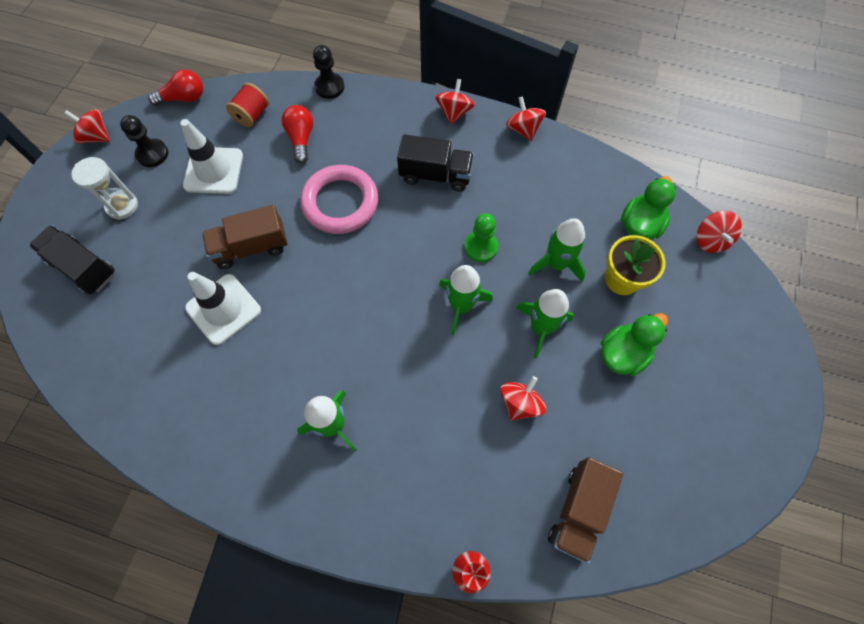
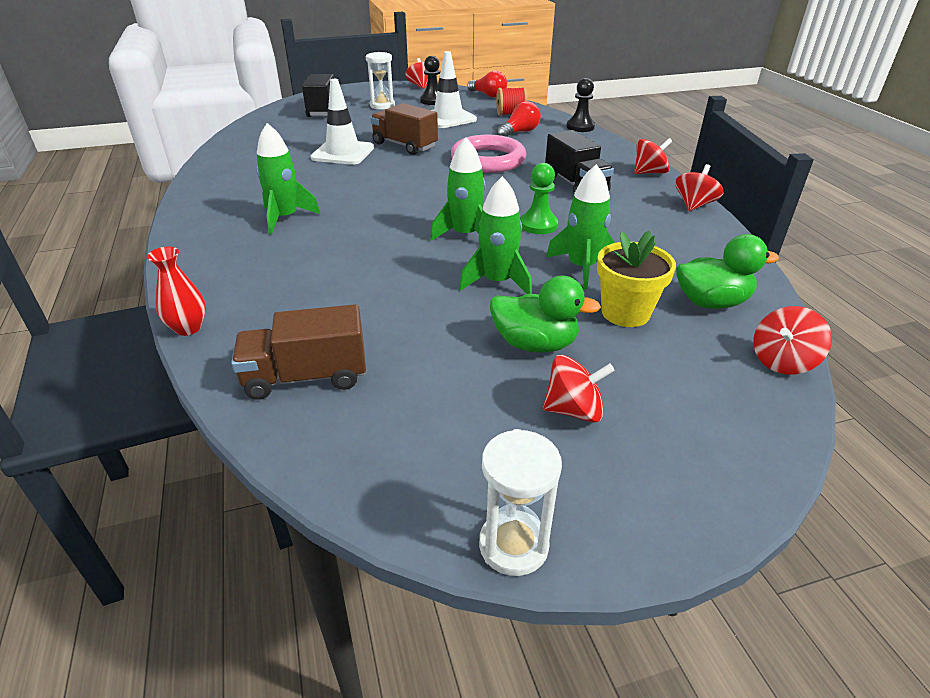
camera: 55 degrees right, 30 degrees down
(520, 403) = (399, 297): red spinning top -> red spinning top (574, 410)
(768, 472) = (513, 545): none -> white hourglass

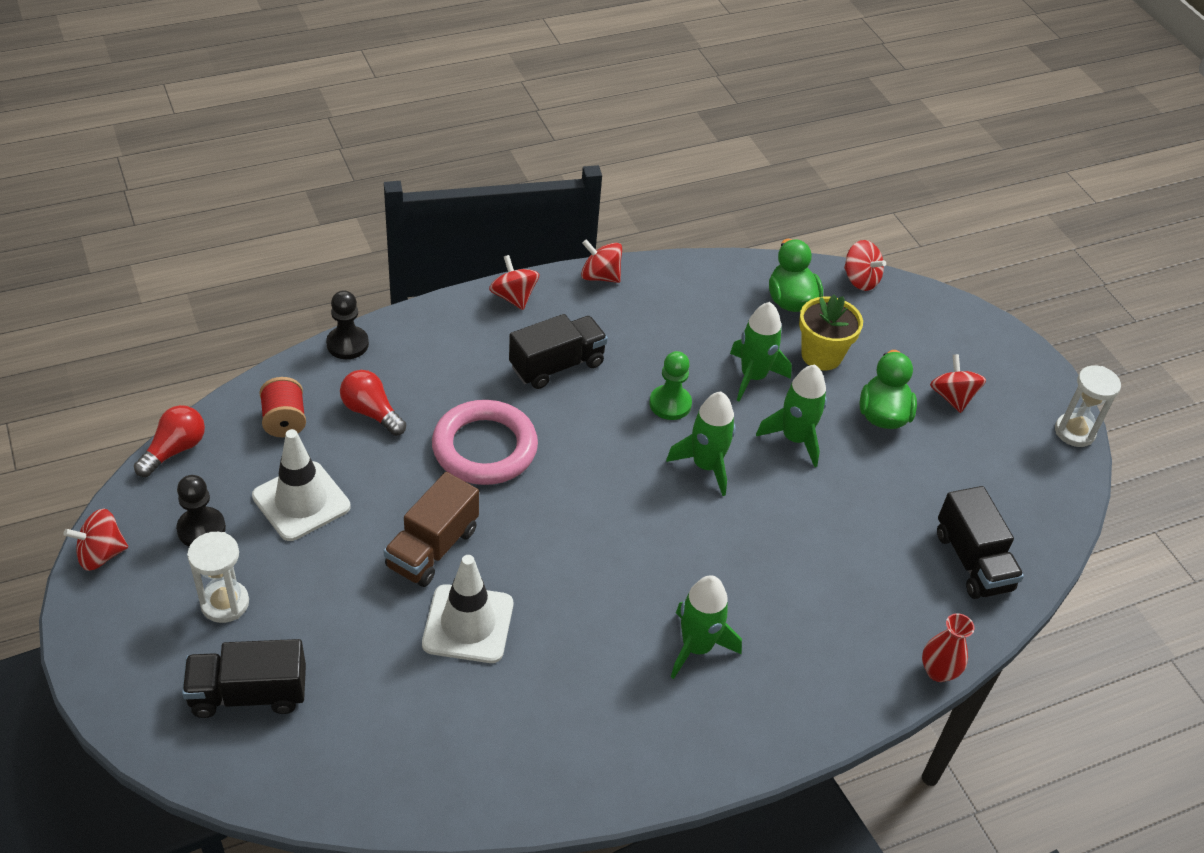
camera: 100 degrees left, 10 degrees up
(306, 377) = (972, 561): brown truck -> black truck

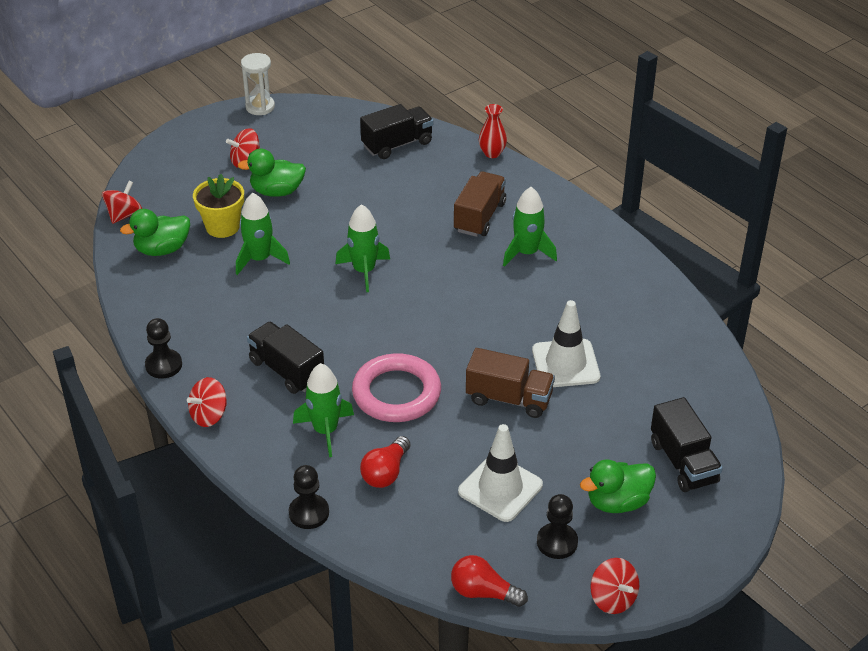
camera: 100 degrees left, 5 degrees down
(225, 603) = (617, 502): white hourglass -> green duck
(284, 421) = (418, 527): red spool -> none
(600, 276) = (163, 365): red spinning top -> black pawn
(670, 404) = (307, 299): green pawn -> none
(788, 614) = (479, 217): none -> brown truck
(795, 438) = (318, 231): green rocket -> green rocket (325, 431)

